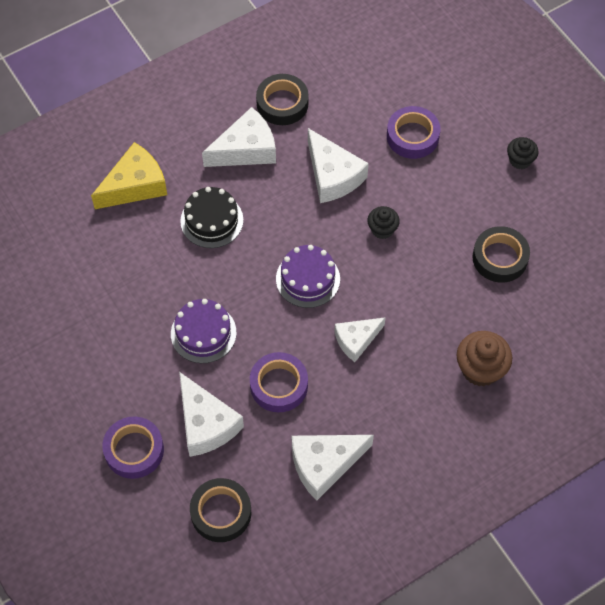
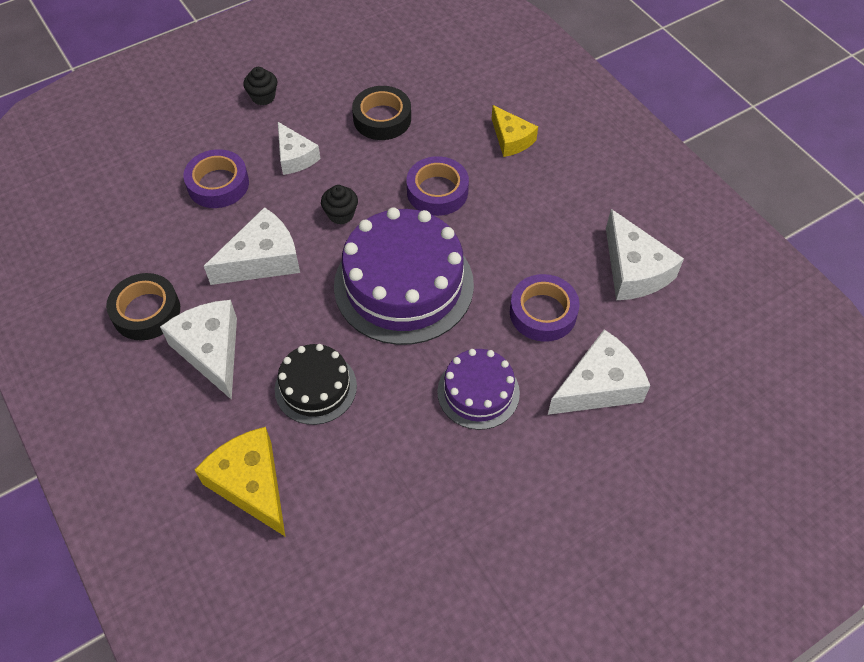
camera: 90 degrees left, 5 degrees down
(134, 450) = (643, 464): purple tape -> purple tape (437, 191)
(221, 512) = (706, 367): black tape -> none
(308, 279) = (403, 285): purple cake -> purple cake, size x1.83
(356, 340) = (482, 240): white cheese -> white cheese (295, 157)
(480, 369) = (511, 139): brown cupcake -> yellow cheese

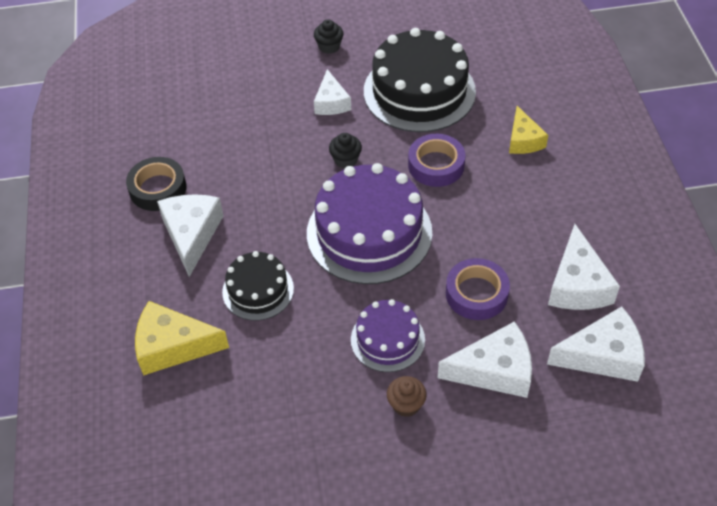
camera: 25 degrees right, 5 degrees down
(218, 184) = (259, 106): purple tape -> none
(251, 484) = (173, 346): yellow cheese -> yellow cheese turned 75 degrees counterclockwise
(262, 259) = (265, 177): white cheese -> white cheese (603, 355)
(382, 118) = (419, 91): black tape -> black cake
(530, 454) = (406, 404): none -> brown cupcake

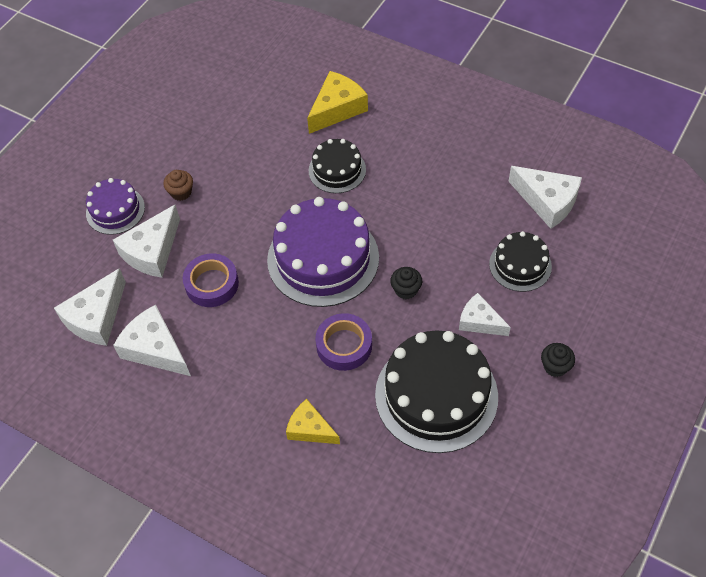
camera: 130 degrees right, 5 degrees up
(158, 189) = (481, 164): black tape -> none
(191, 234) = (419, 161): white cheese -> white cheese (547, 201)
(253, 108) = (520, 265): none -> black cake
(387, 339) = (231, 212): purple cake -> purple cake (115, 210)

